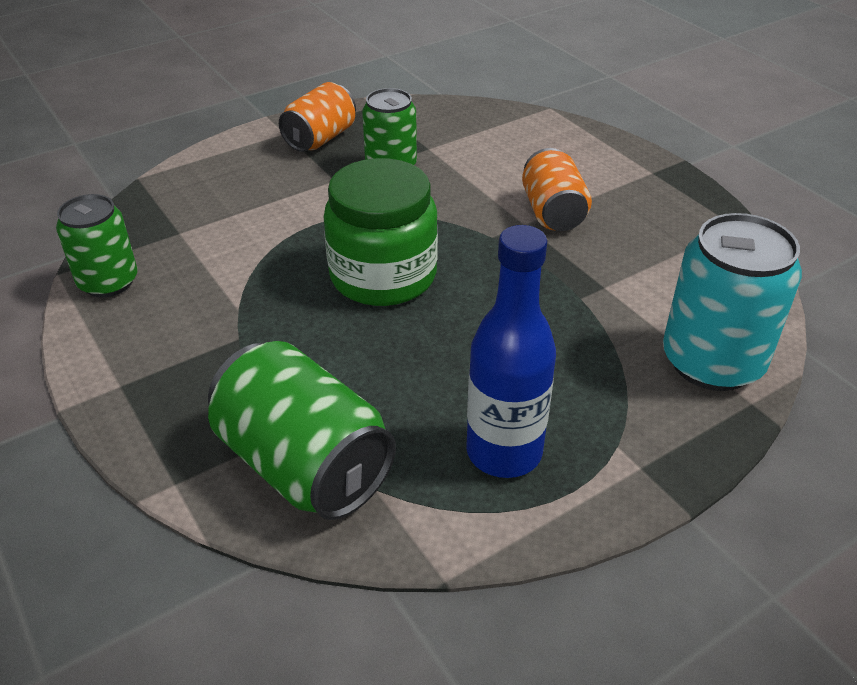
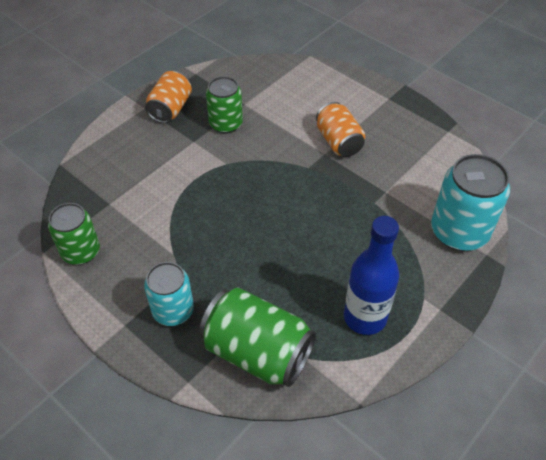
camera: 15 degrees left, 10 degrees up
(201, 381) = (173, 310): none -> turquoise can
(383, 276) = (253, 211): green jar -> none

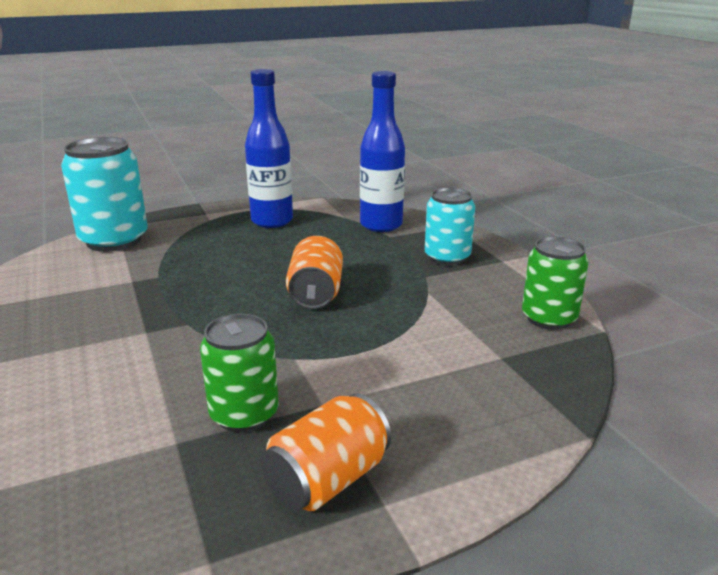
camera: 155 degrees left, 25 degrees down
(257, 352) = (381, 225): green can -> blue bottle
(338, 142) = (108, 338): orange can -> orange can (316, 294)

